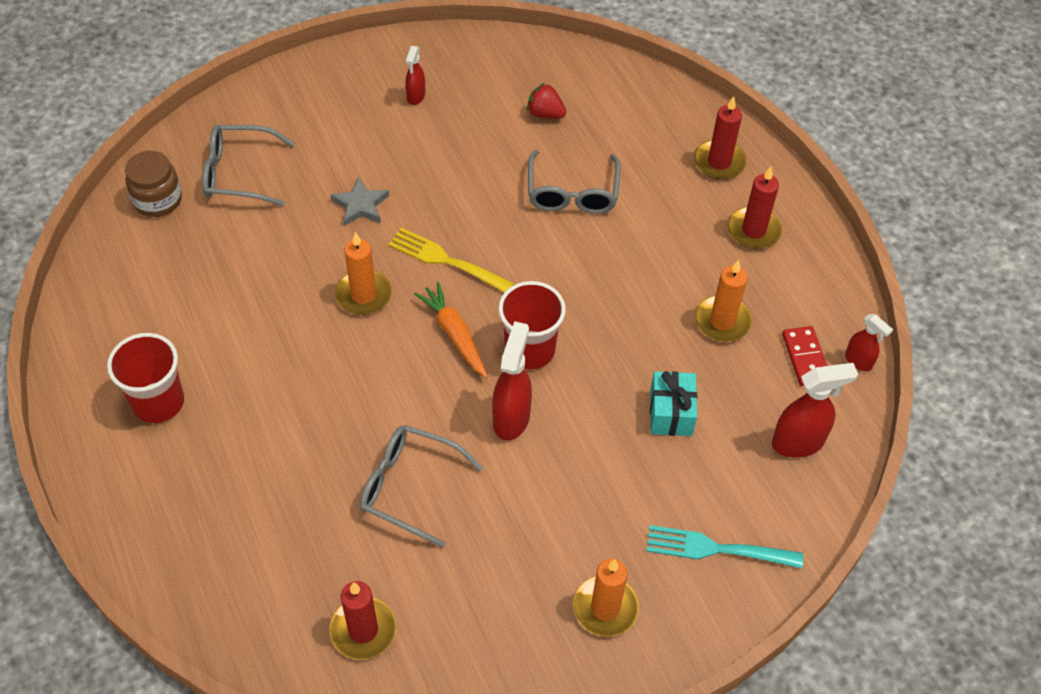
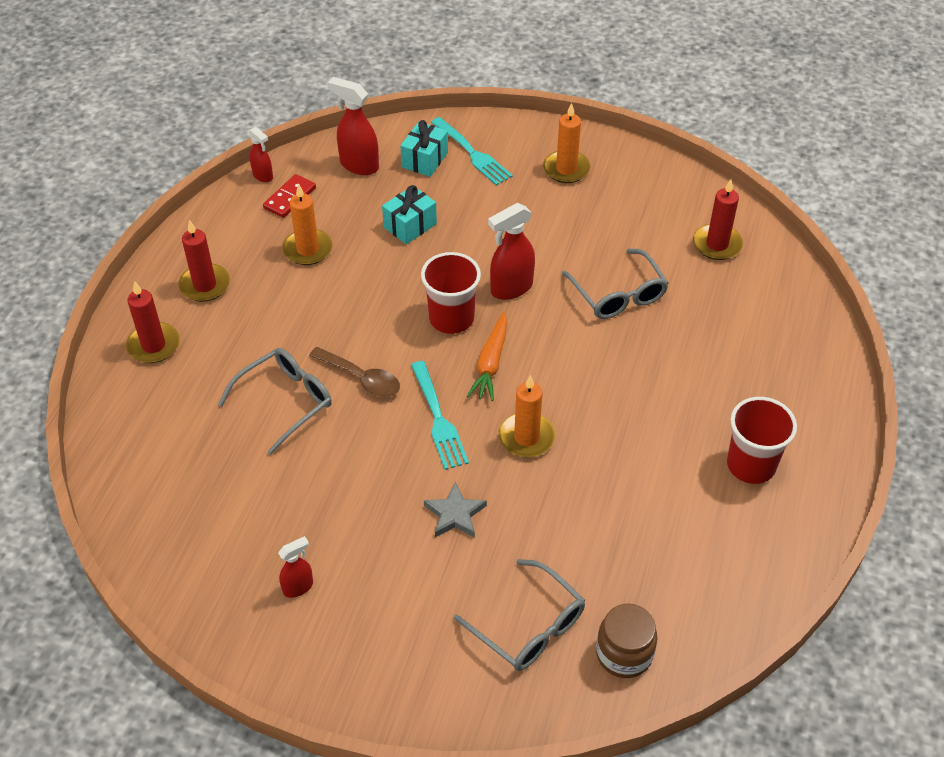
camera: 135 degrees left, 5 degrees down
(446, 260) = (438, 419): yellow fork -> turquoise fork
(540, 249) = (361, 378): none -> brown spoon
(545, 114) = (218, 483): red strawberry -> none
(750, 501) = (424, 160): none -> turquoise gift
(858, 361) = (263, 176): red spray bottle -> red spray bottle turned 135 degrees clockwise

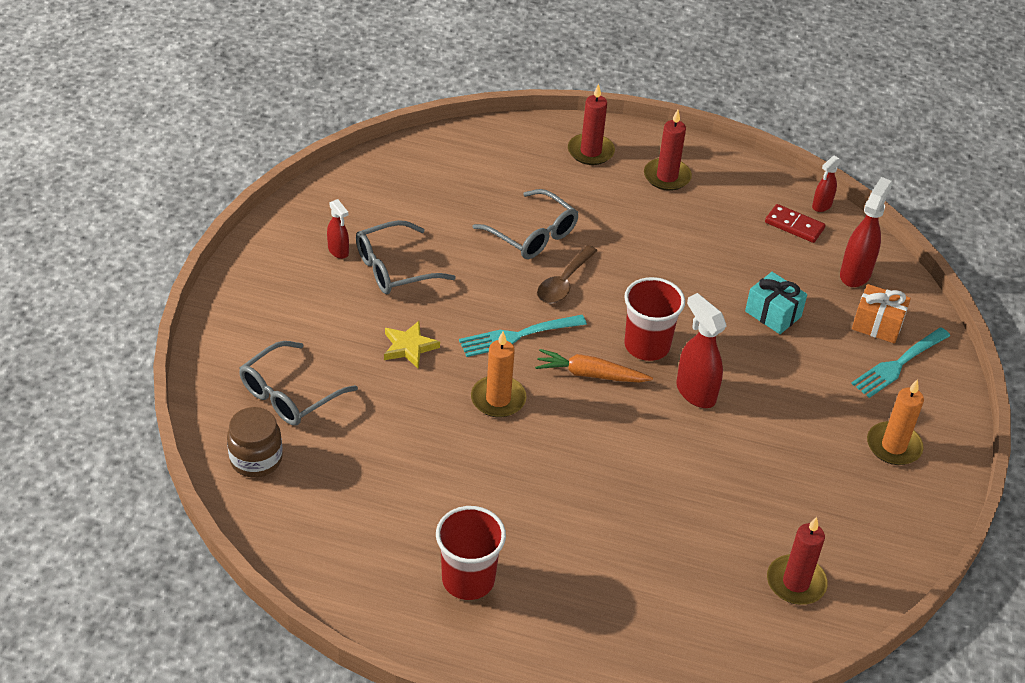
camera: 85 degrees right, 5 degrees down
(307, 249) = (725, 241): orange candle -> none
(424, 160) = (877, 325): turquoise gift -> orange gift
(455, 514) = (409, 347): grey star -> yellow star
(618, 294) = (699, 482): grey glasses -> grey glasses (394, 268)

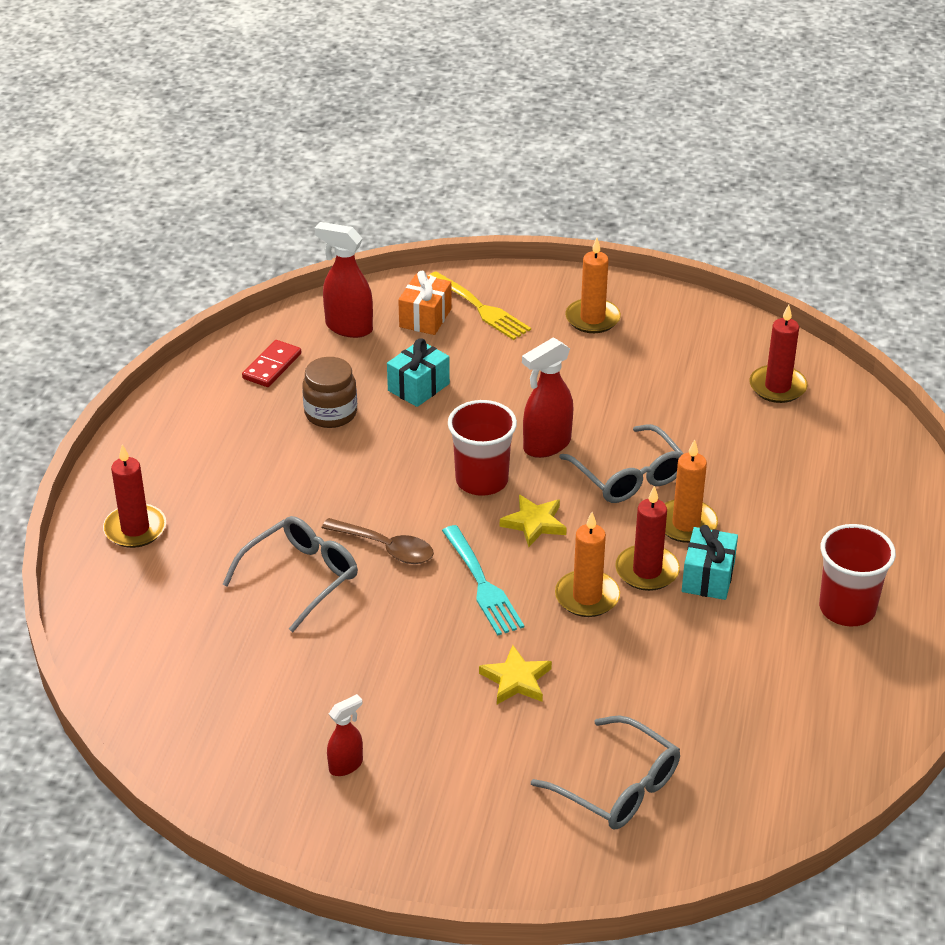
camera: 90 degrees left, 5 degrees down
(256, 459) = (730, 806): brown jar -> brown jar (331, 413)
(394, 268) = (375, 705): grey glasses -> grey glasses (629, 476)
(516, 483) = (708, 577): none -> turquoise gift
(587, 478) = (686, 524): none -> orange candle
(591, 374) = (534, 523): orange carrot -> yellow star
(667, 177) = (186, 463): red candle -> red candle (647, 571)
(821, 205) = (236, 345): red spray bottle -> none
(898, 364) = (480, 308): turquoise fork -> yellow fork

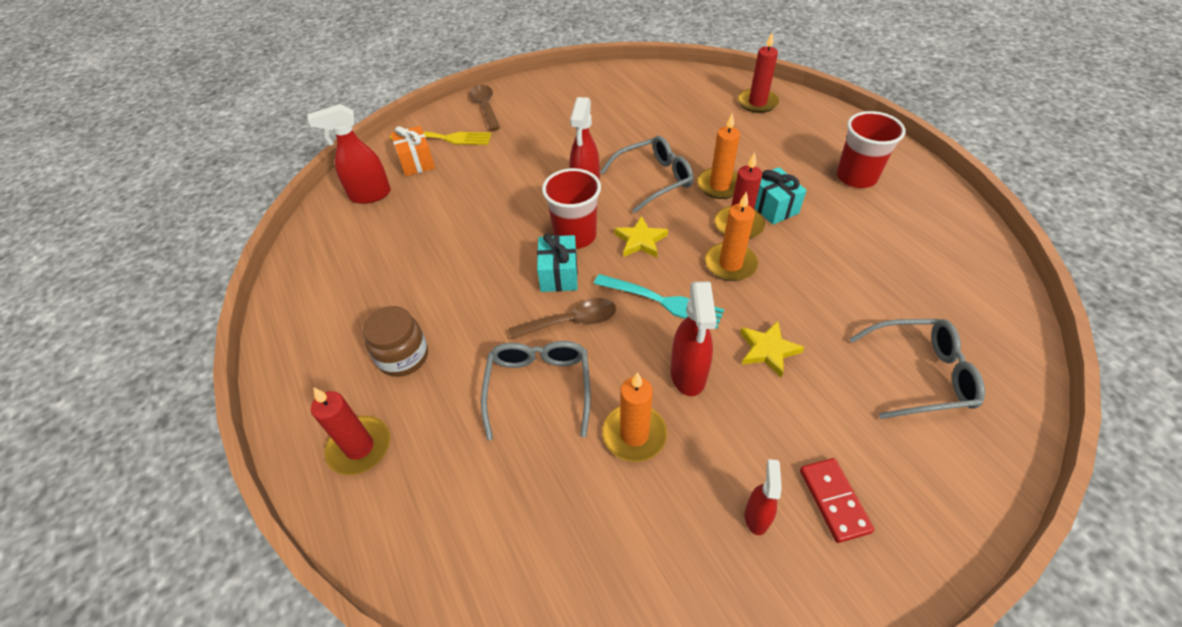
camera: 40 degrees left, 10 degrees up
(272, 366) = (341, 250): red domino -> red domino (834, 500)
(331, 413) = (422, 256): brown jar -> brown jar (403, 356)
(418, 387) = (462, 204): turquoise gift -> turquoise gift (559, 274)
(425, 650) = (688, 375): none -> red spray bottle
(561, 295) = (485, 107): none -> brown spoon
(592, 319) = (519, 109): orange candle -> orange candle (634, 434)
(629, 476) = (654, 179): grey glasses -> grey glasses turned 45 degrees counterclockwise
(777, 387) = (661, 90): red candle -> red candle (757, 103)

